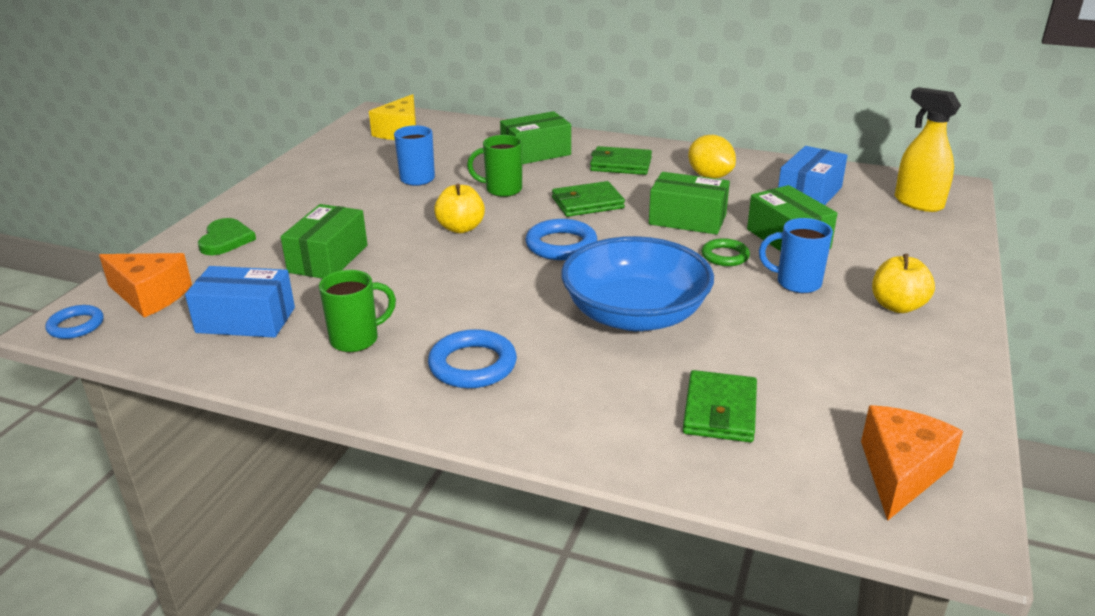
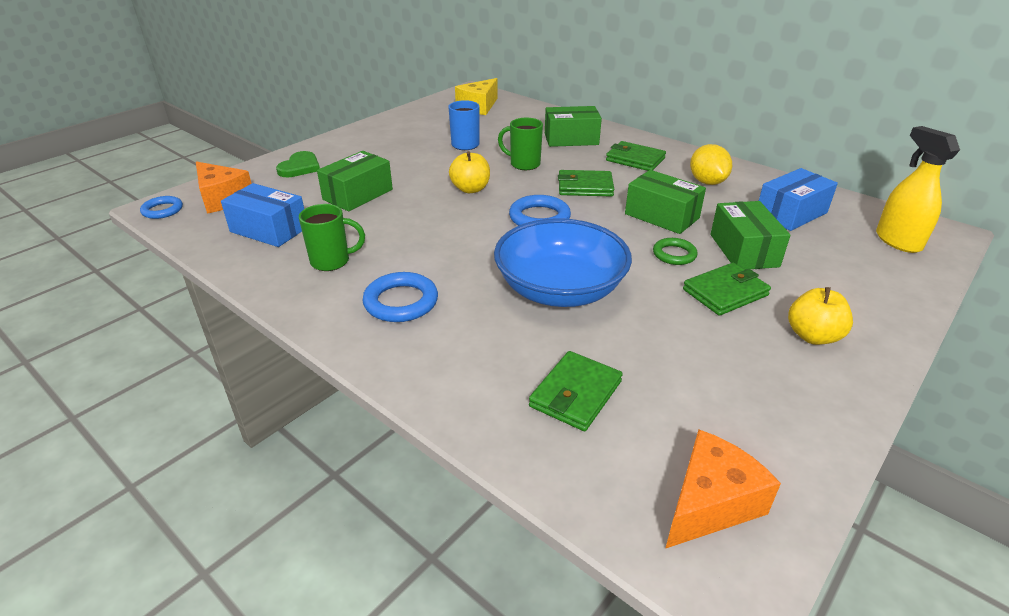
camera: 20 degrees right, 5 degrees up
(796, 283) = (725, 292): blue mug -> green wallet

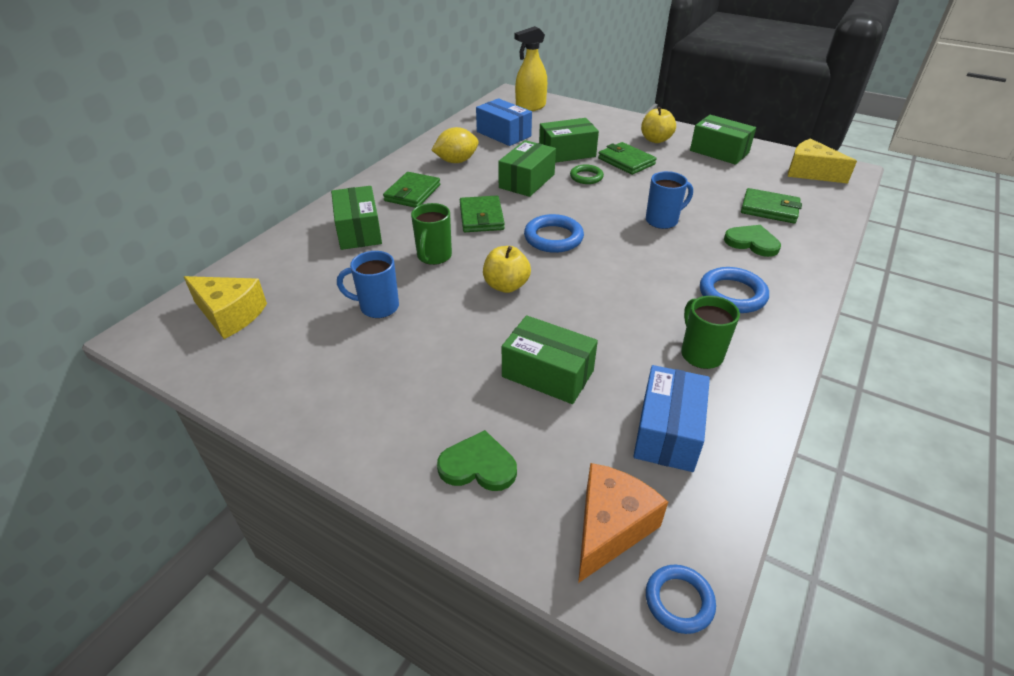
camera: 100 degrees left, 5 degrees up
(493, 347) = (752, 242): none -> green heart
(560, 289) = (663, 220): blue bowl -> blue mug
(710, 503) = (810, 172): orange cheese -> yellow cheese
(782, 399) = (719, 152): none -> green box

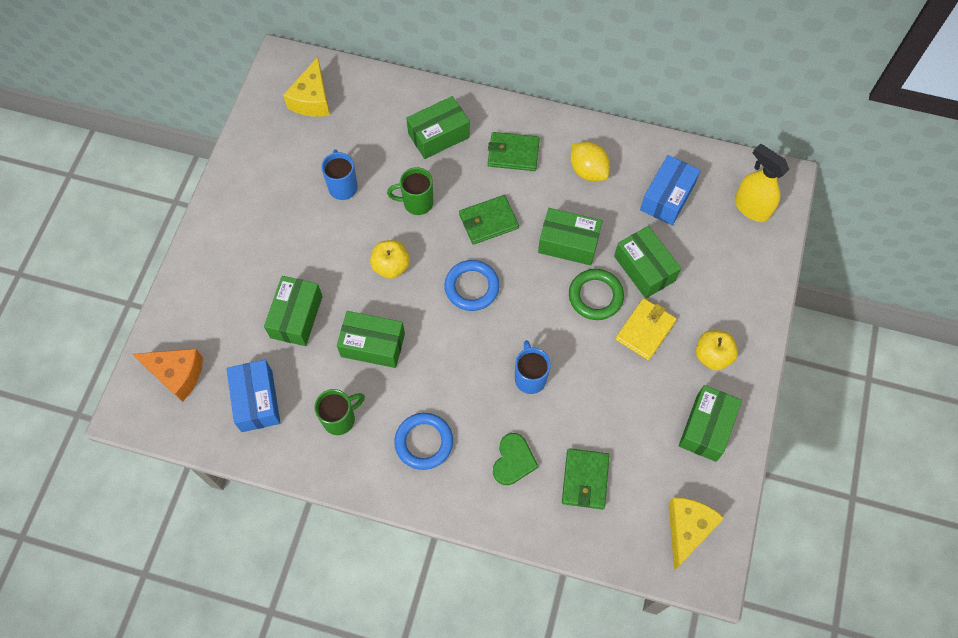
camera: 75 degrees right, 25 degrees up
(478, 465) = (209, 294): green heart -> none
(586, 177) = (595, 296): green ring -> green ring, size x1.54
(605, 314) = (373, 345): none -> green box
(626, 161) = (645, 330): green wallet -> yellow wallet
(663, 220) = (530, 377): blue mug -> blue mug turned 150 degrees counterclockwise
(667, 432) = (256, 401): blue box -> blue box turned 75 degrees clockwise
(679, 601) = (137, 415): blue ring -> none

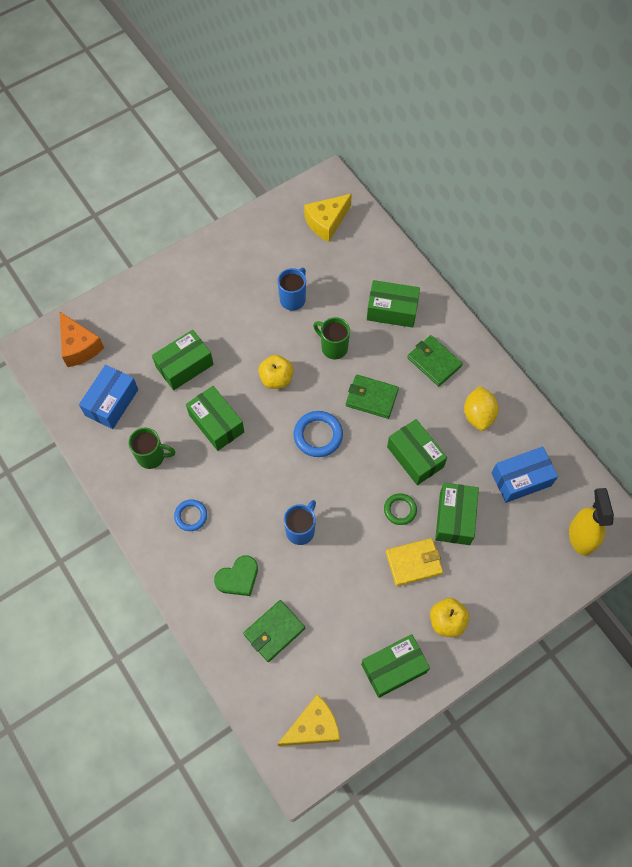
camera: 40 degrees right, 0 degrees up
(424, 442) = (191, 516): blue ring -> blue ring, size x0.65
(595, 296) = (400, 510): green ring -> green ring, size x0.65

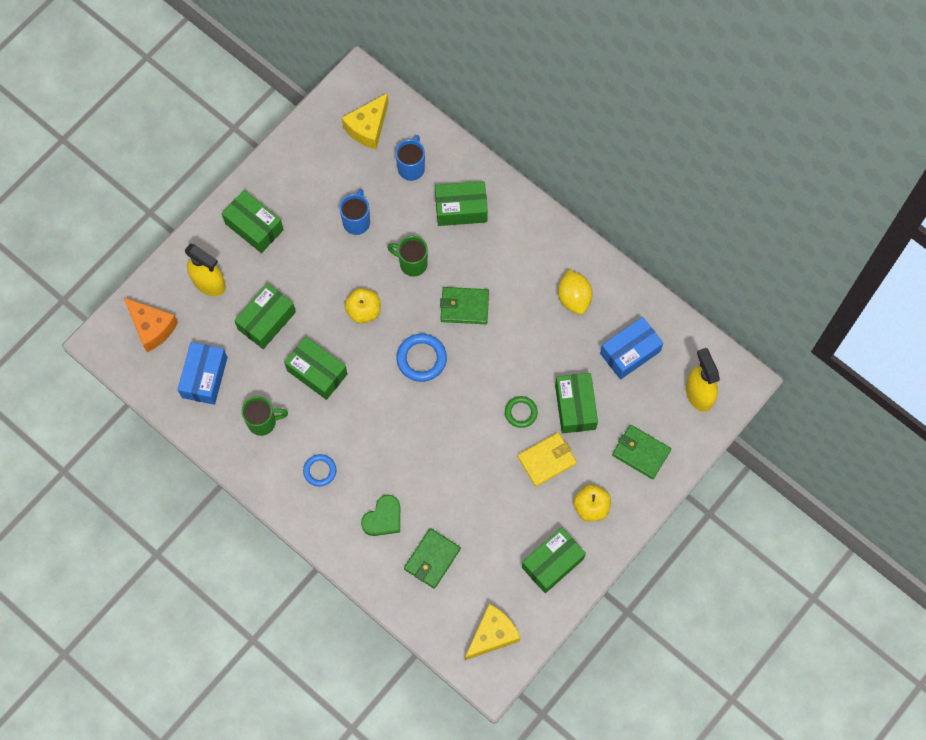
camera: 15 degrees left, 5 degrees up
(143, 320) = (209, 283): none -> yellow spray bottle
(301, 530) = (431, 457): blue mug -> blue mug (411, 167)
(415, 457) = (522, 356): green box -> green box (254, 226)
(434, 362) = (517, 253): green wallet -> green wallet (641, 452)

